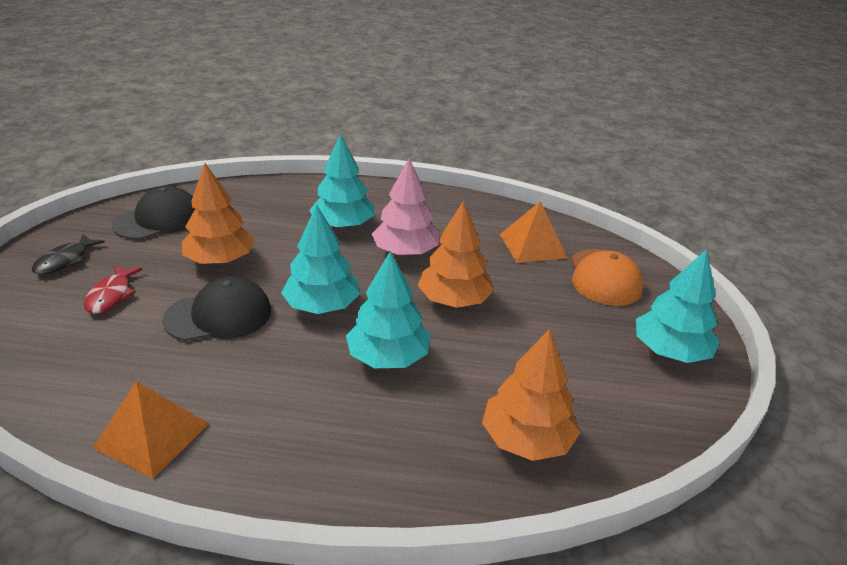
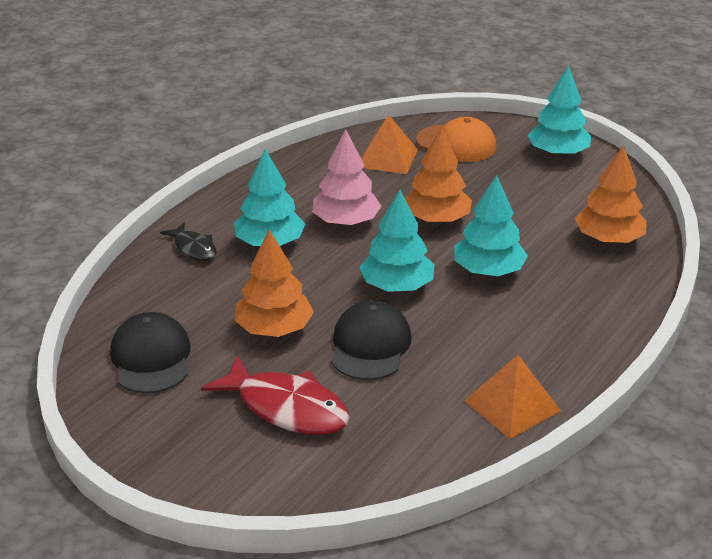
camera: 60 degrees left, 0 degrees up
(65, 261) = (188, 435): black fish -> black fish (194, 248)
(111, 295) = (287, 408): red fish -> red fish, size x1.76

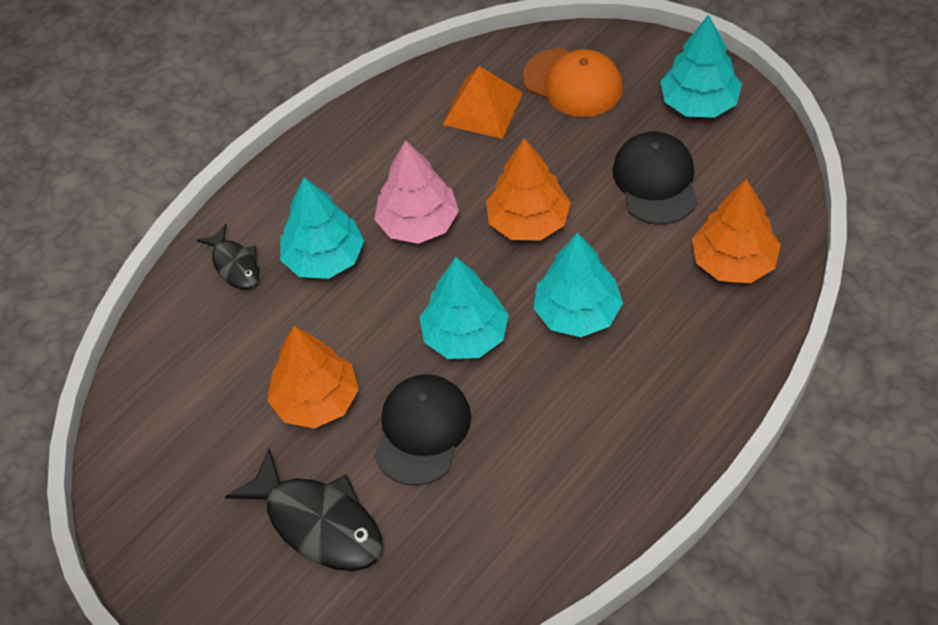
camera: 10 degrees right, 20 degrees up
(151, 358) = (176, 441): black cap -> black cap (656, 181)
(287, 408) = (319, 523): red fish -> black fish
(512, 405) = (570, 530): orange pyramid -> none

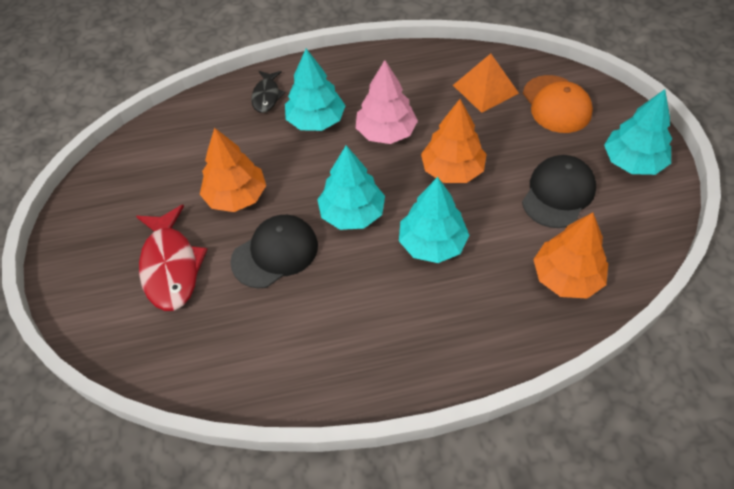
camera: 35 degrees right, 0 degrees up
(319, 523) = (171, 266): black fish -> red fish

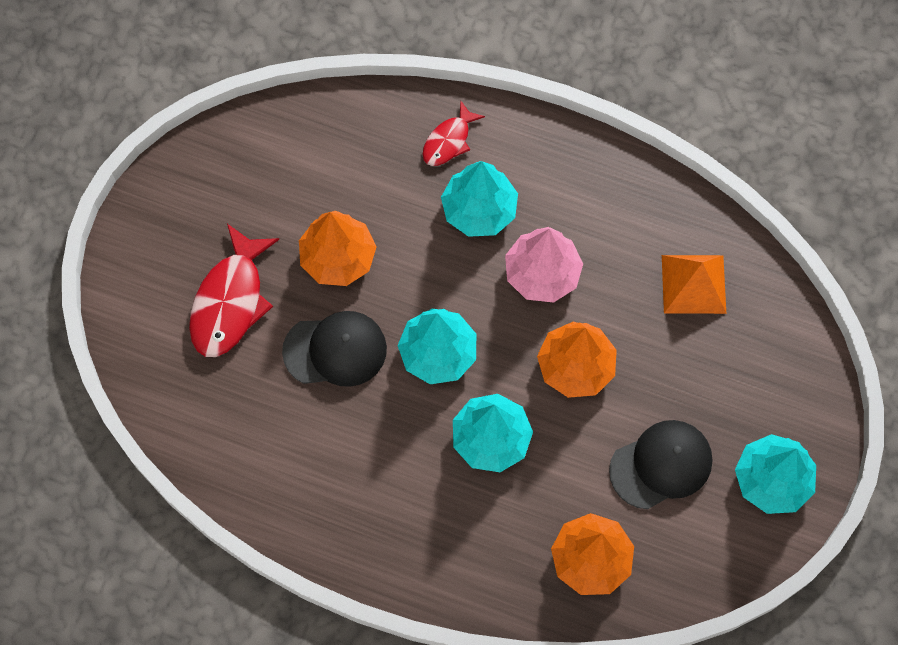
camera: 30 degrees right, 15 degrees up
(266, 96) = (449, 141): black fish -> red fish
(556, 104) = (755, 355): orange cap -> none

